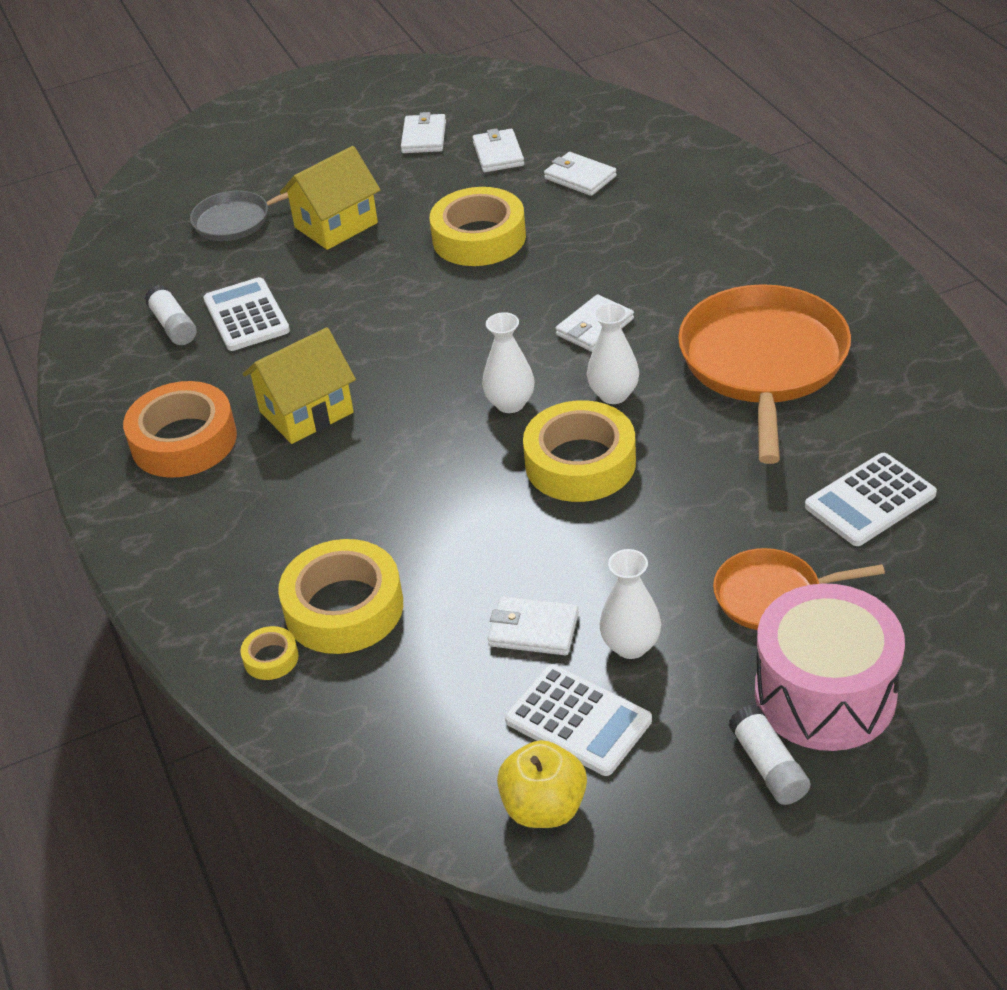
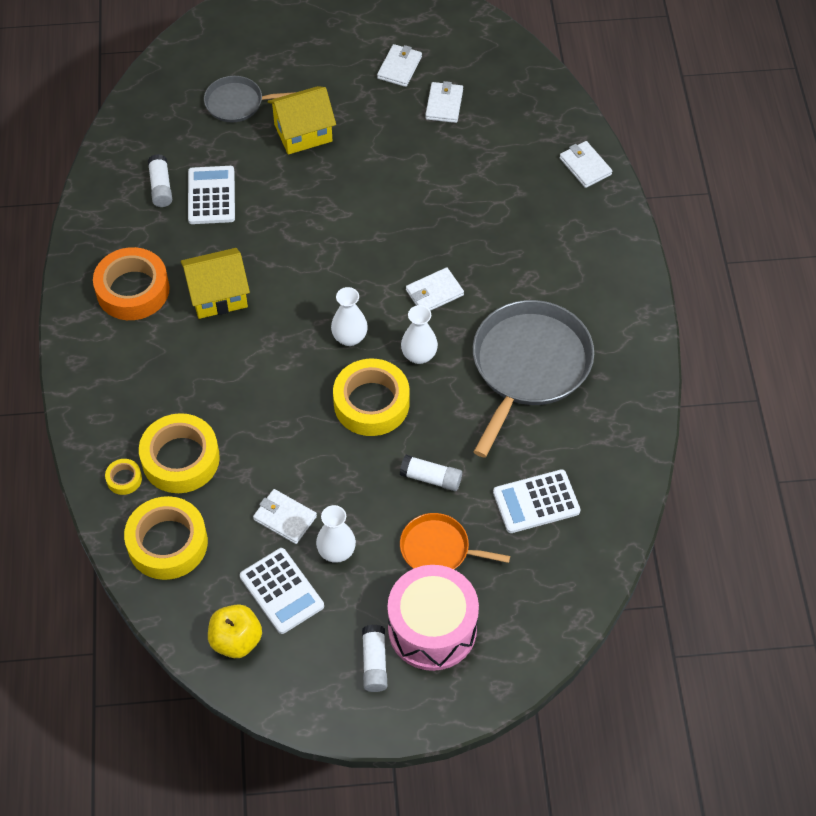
camera: 15 degrees right, 15 degrees up
(479, 238) = (394, 182): yellow tape -> yellow tape (167, 543)
(580, 177) = (490, 149): white wallet -> white wallet (585, 166)
(711, 519) = (431, 478): none -> white glue stick
(763, 363) = (528, 366): orange pan -> grey pan

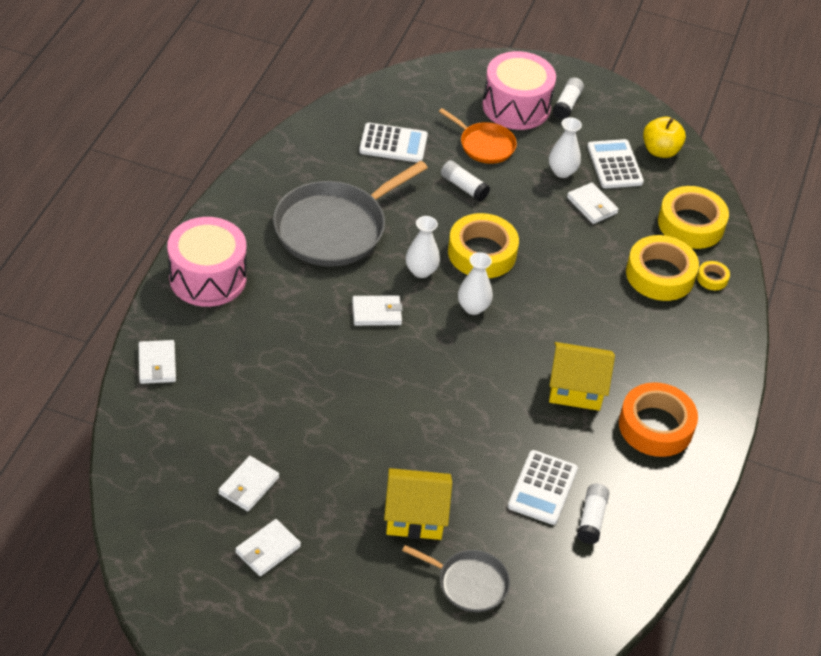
camera: 160 degrees left, 10 degrees down
(605, 261) = (208, 278): none -> pink drum

